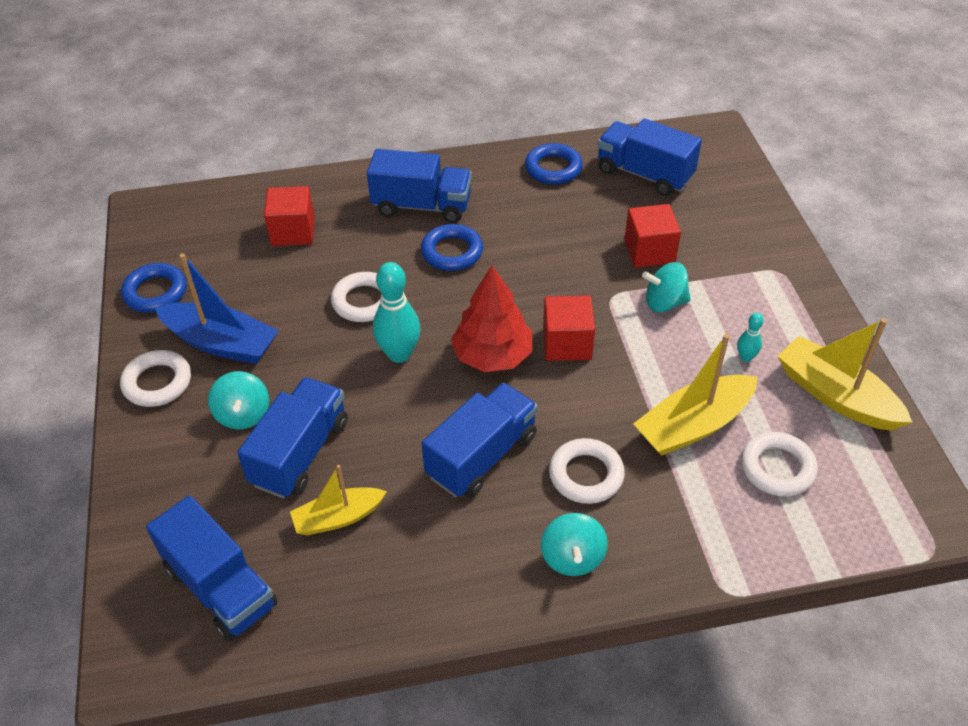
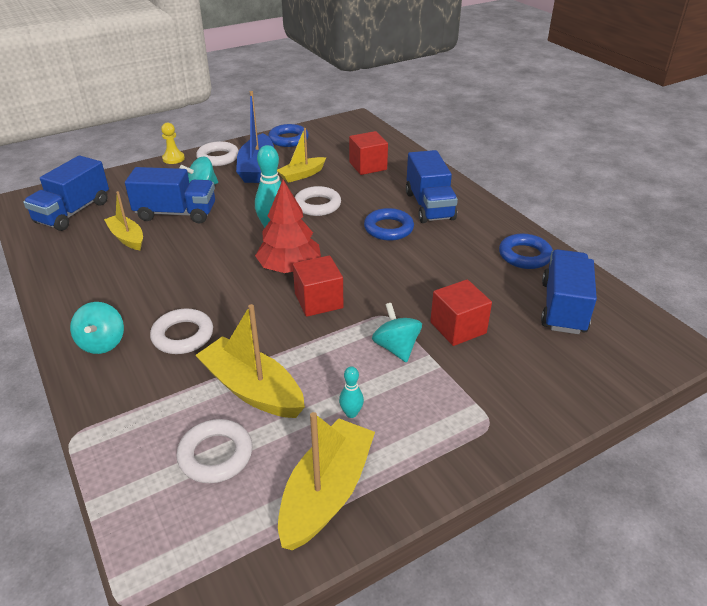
camera: 70 degrees right, 10 degrees down
(121, 439) = (173, 158): none -> yellow pawn
(274, 300) = (302, 175): none -> yellow boat
(482, 456) = (190, 282): blue truck -> none
(572, 557) = (102, 343): turquoise spinning top -> turquoise spinning top turned 75 degrees counterclockwise

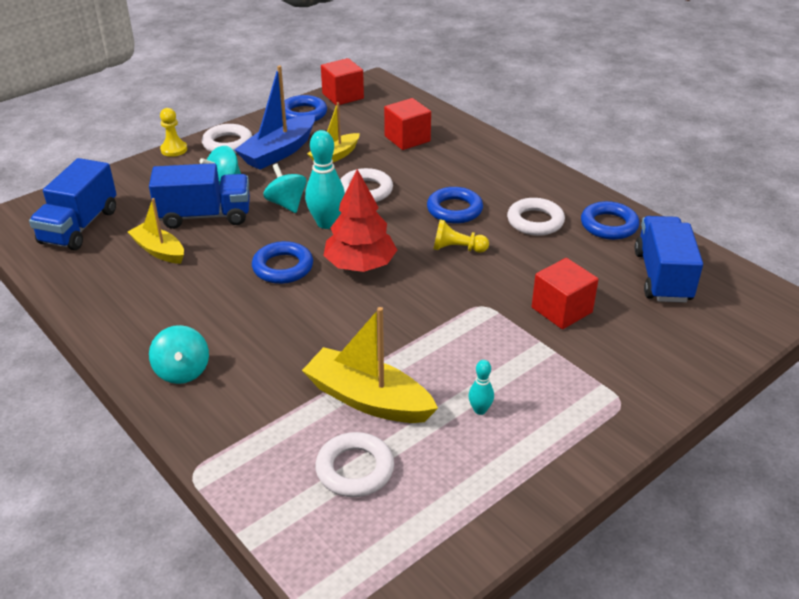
camera: 10 degrees left, 0 degrees up
(183, 335) = (270, 353): white ring -> white ring (535, 221)
(223, 262) = (283, 267): none -> blue ring
(257, 168) = (279, 152): blue boat -> blue boat turned 45 degrees clockwise
(318, 301) = (405, 298): red cube -> red cube (343, 96)
(326, 493) = (481, 489): yellow boat -> none
(380, 262) = (457, 249): none -> yellow pawn
(396, 348) = (504, 338): turquoise spinning top -> turquoise spinning top (286, 204)
(429, 206) = (491, 179): blue truck -> none

